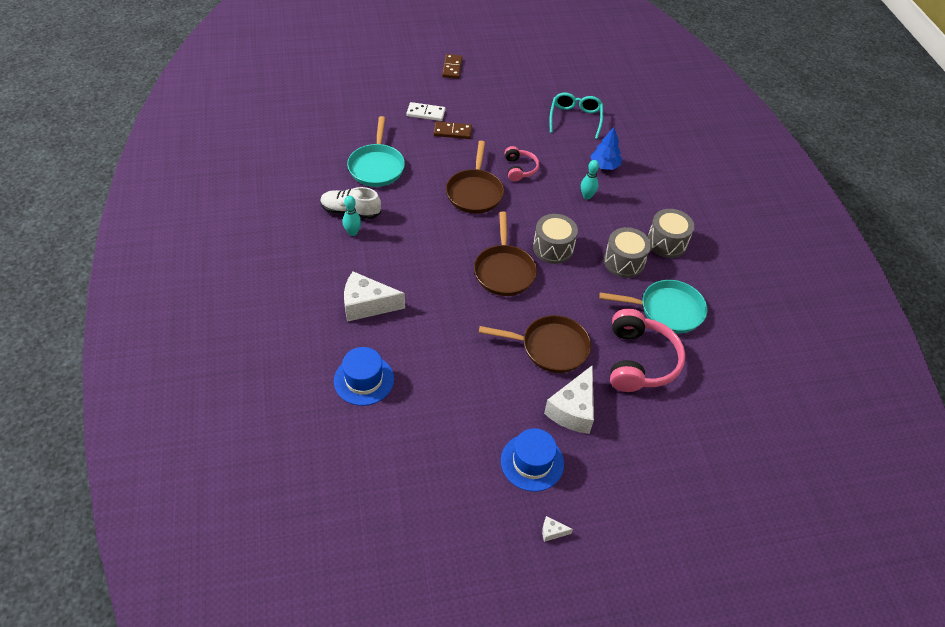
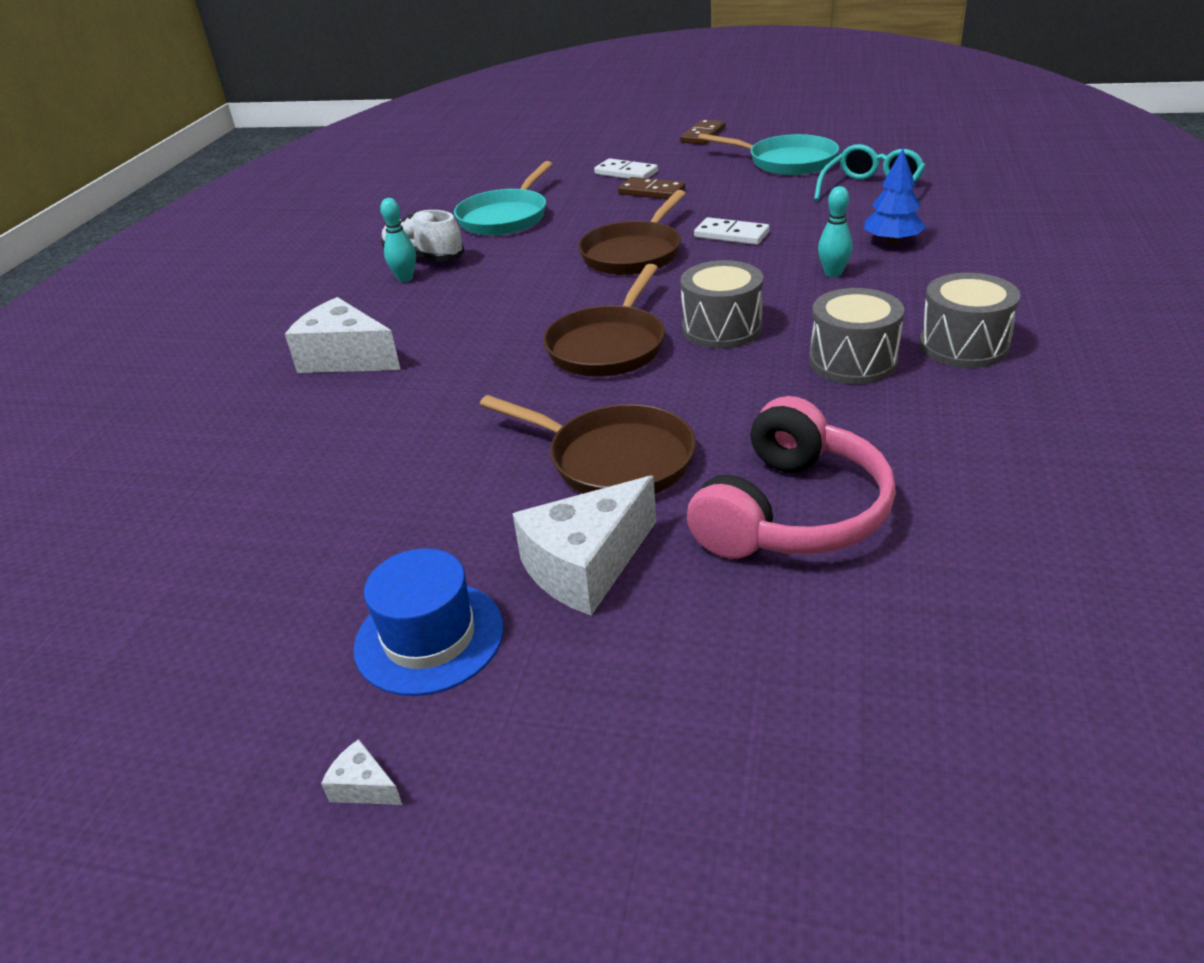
camera: 30 degrees right, 15 degrees down
(364, 380) = (248, 448): blue hat -> none
(519, 169) = (731, 235): pink headphones -> white domino
(666, 310) = (906, 442): turquoise pan -> turquoise pan (786, 162)

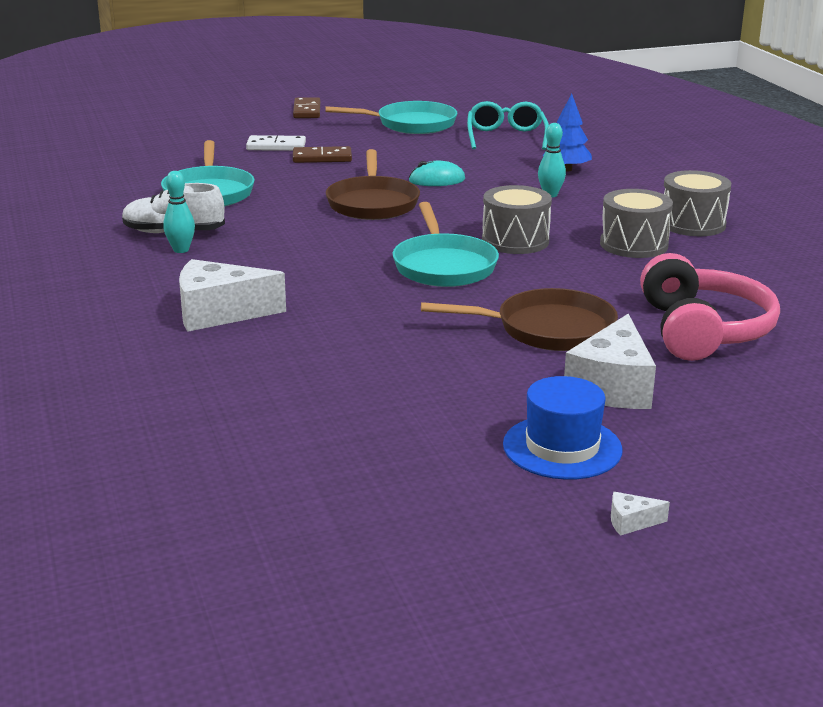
camera: 35 degrees left, 10 degrees down
(609, 346) = (443, 265): brown pan -> turquoise pan
(731, 235) = (437, 180): white domino -> turquoise mouse

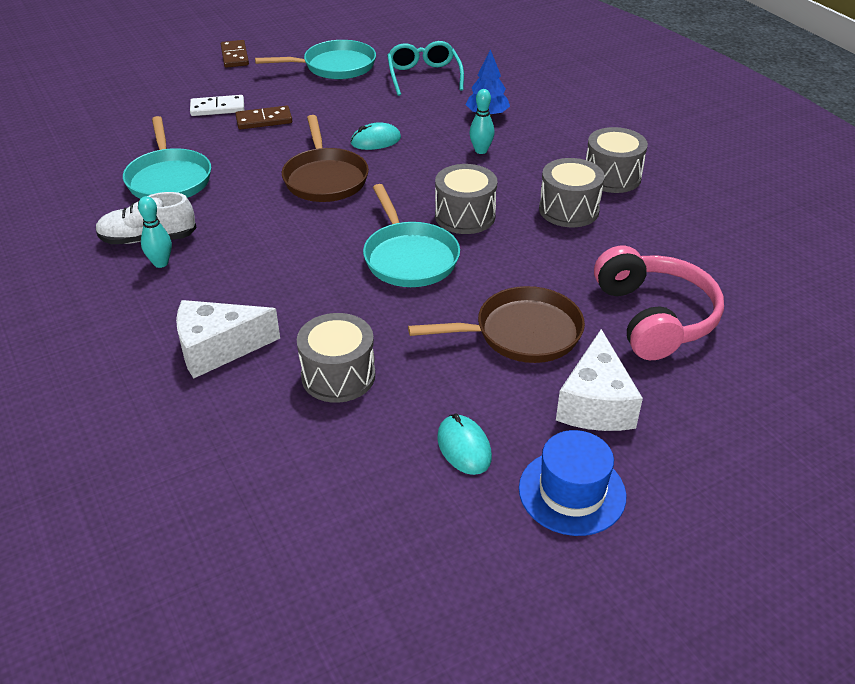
camera: 10 degrees left, 15 degrees up
(338, 342) = (338, 376): none -> grey drum
(454, 404) = (464, 447): none -> turquoise mouse
(631, 522) = (655, 584): white cheese -> none

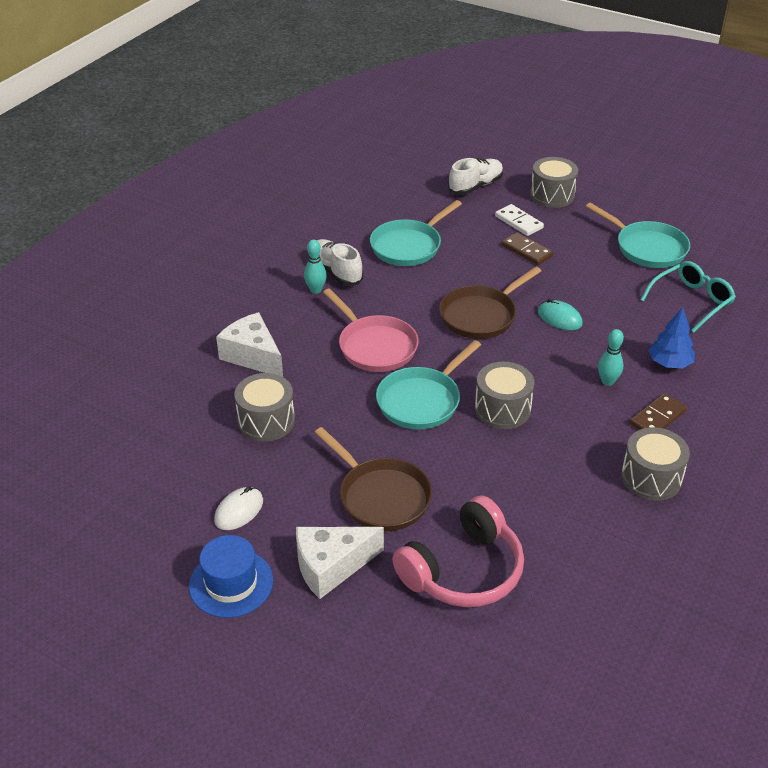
camera: 60 degrees right, 0 degrees up
(131, 108) = (476, 186): none -> white shoe
(234, 56) = (601, 193): brown domino -> brown domino (657, 417)
(298, 257) = (374, 346): none -> pink pan
(464, 447) = (239, 511): turquoise mouse -> white mouse
(569, 210) = (570, 467): grey drum -> grey drum (552, 195)

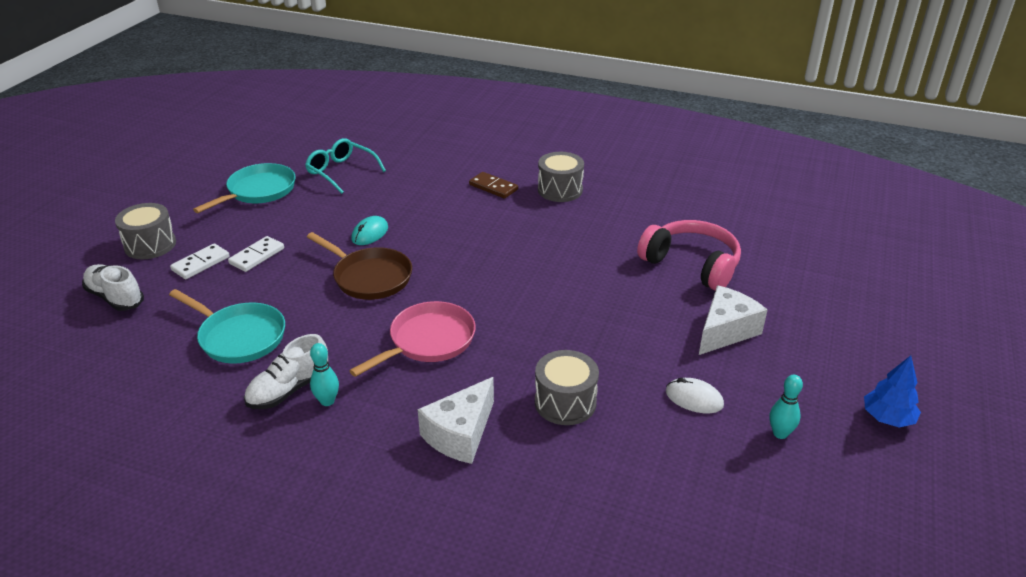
camera: 100 degrees left, 5 degrees down
(231, 583) = (777, 387): blue hat -> none
(331, 566) = (726, 331): white cheese -> white cheese turned 105 degrees counterclockwise
(380, 496) = (635, 313): brown pan -> none
(422, 400) = (504, 302): turquoise pan -> none
(502, 409) = (504, 257): grey drum -> none
(526, 251) = (257, 256): brown domino -> white domino
(607, 381) = (455, 208): turquoise bowling pin -> turquoise bowling pin (780, 433)
(669, 363) = (426, 182): blue tree -> blue tree (887, 418)

